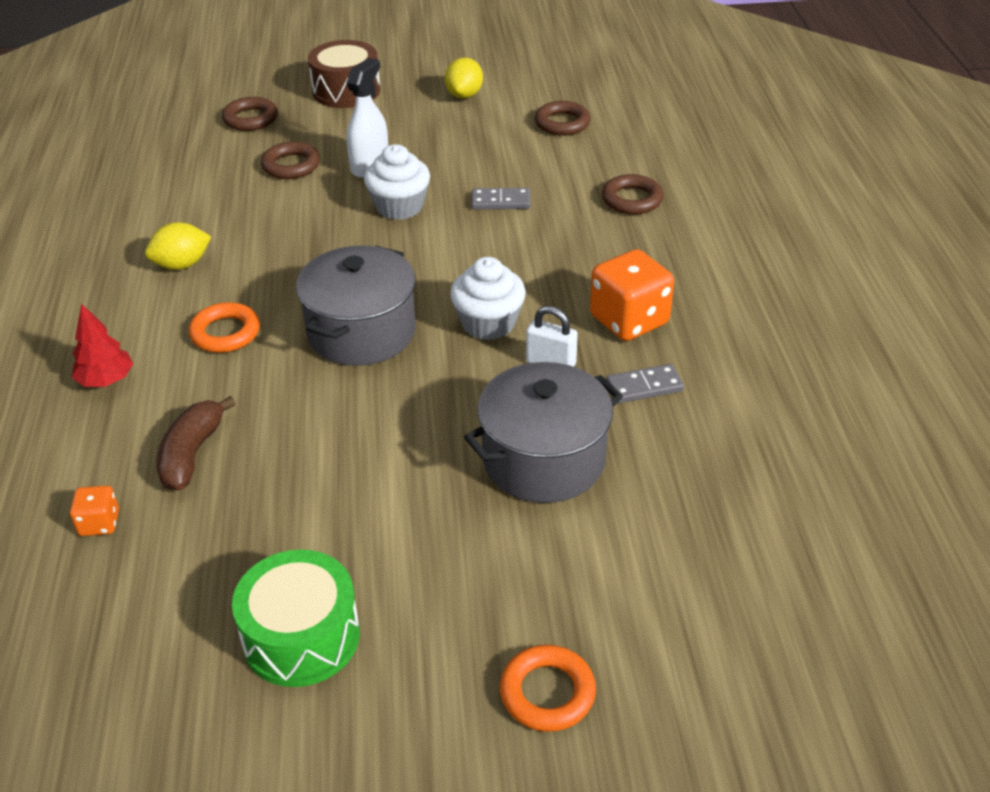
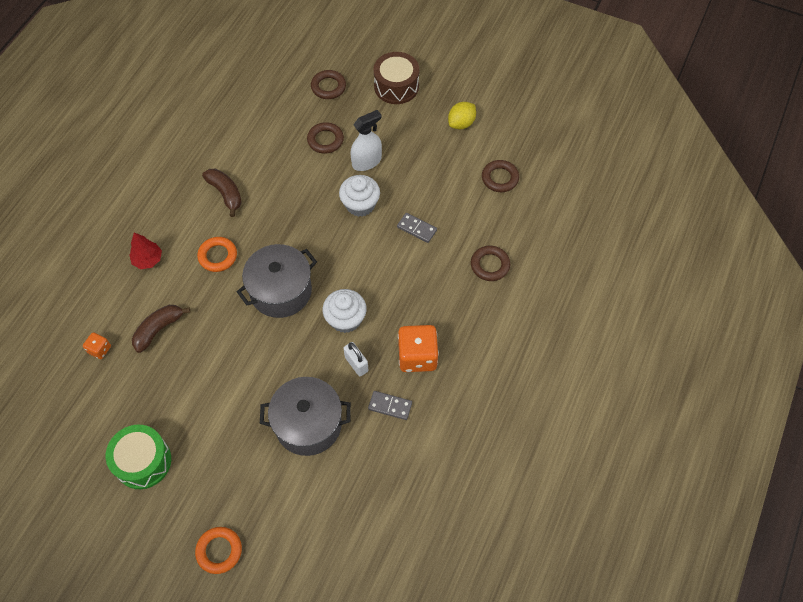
camera: 30 degrees right, 20 degrees up
(182, 265) = (225, 193): yellow lemon -> brown banana

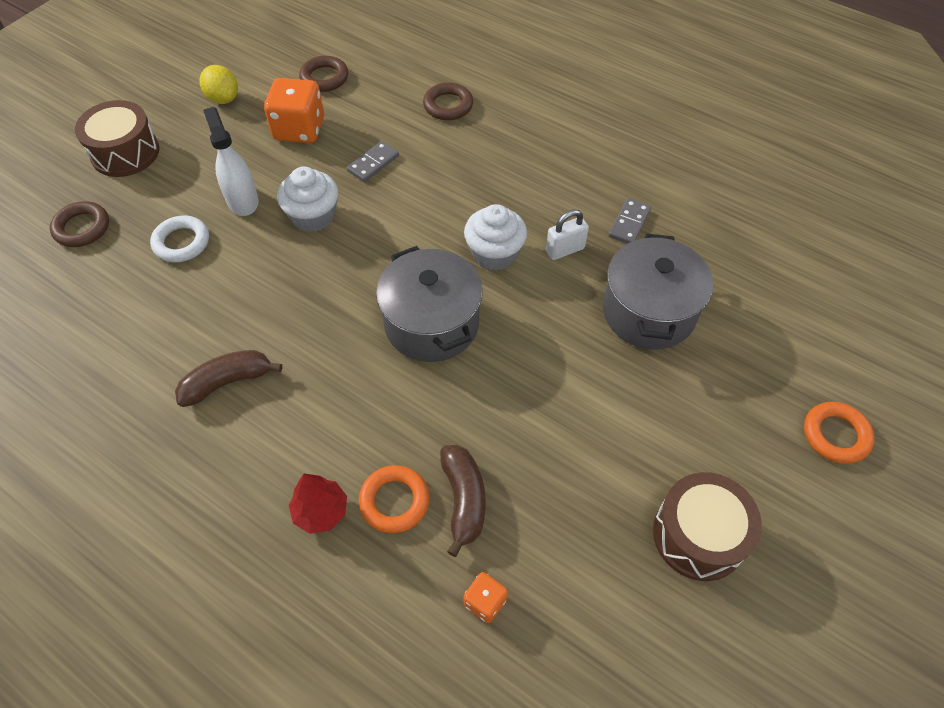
camera: 80 degrees left, 5 degrees down
(143, 461) = (698, 535): green drum -> brown drum
(158, 329) = (463, 500): brown banana -> brown banana turned 150 degrees counterclockwise
(218, 256) = (345, 402): orange ring -> orange ring (394, 501)
(325, 140) = (181, 242): brown ring -> white ring
(417, 356) = (563, 188): orange dice -> orange dice (299, 129)

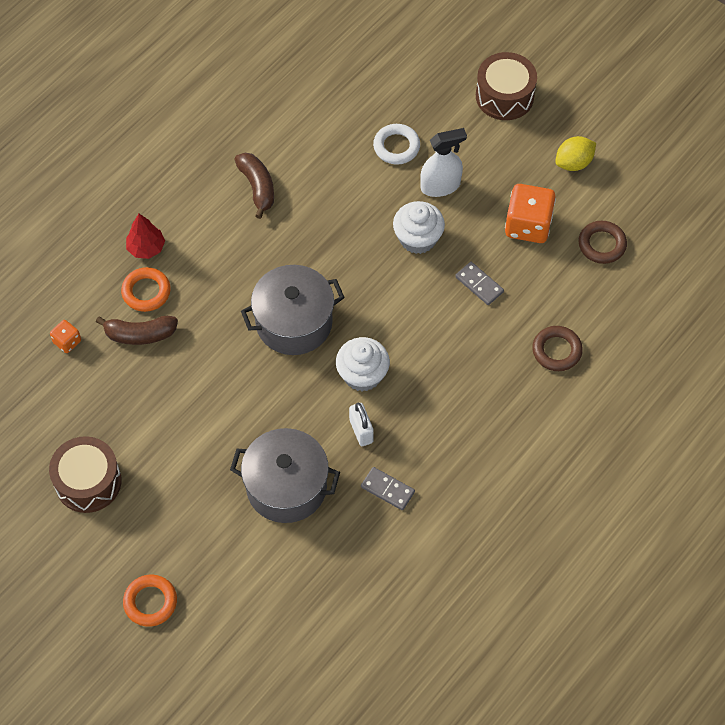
camera: 95 degrees right, 5 degrees up
(82, 228) = (418, 78): brown ring -> none

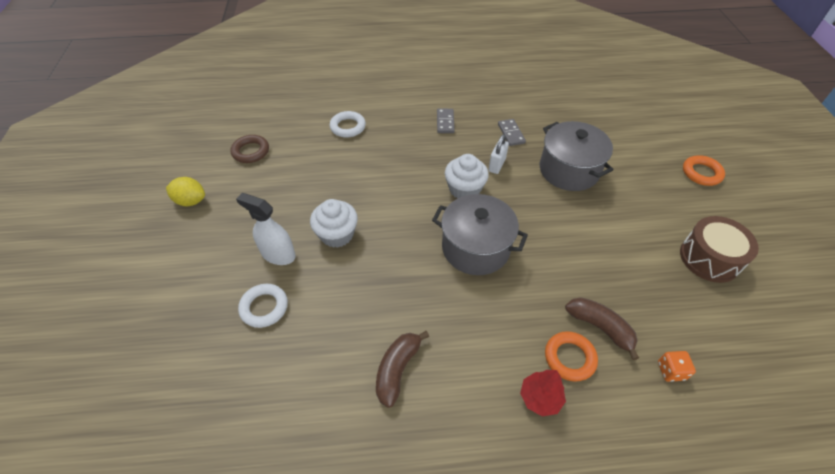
camera: 135 degrees left, 10 degrees down
(479, 284) = (340, 183): grey domino -> grey domino (445, 122)
(504, 96) = (151, 278): brown drum -> none
(528, 225) = (268, 190): orange dice -> none
(556, 351) = (348, 127): brown ring -> white ring

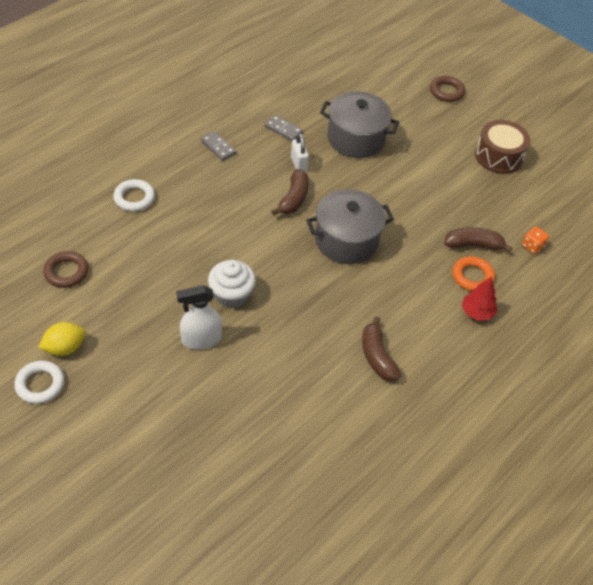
camera: 45 degrees left, 0 degrees up
(264, 307) = (237, 383): white ring -> white ring (40, 384)
(464, 189) = (293, 199): white cupcake -> brown banana
(701, 173) = (446, 92): orange ring -> brown ring

